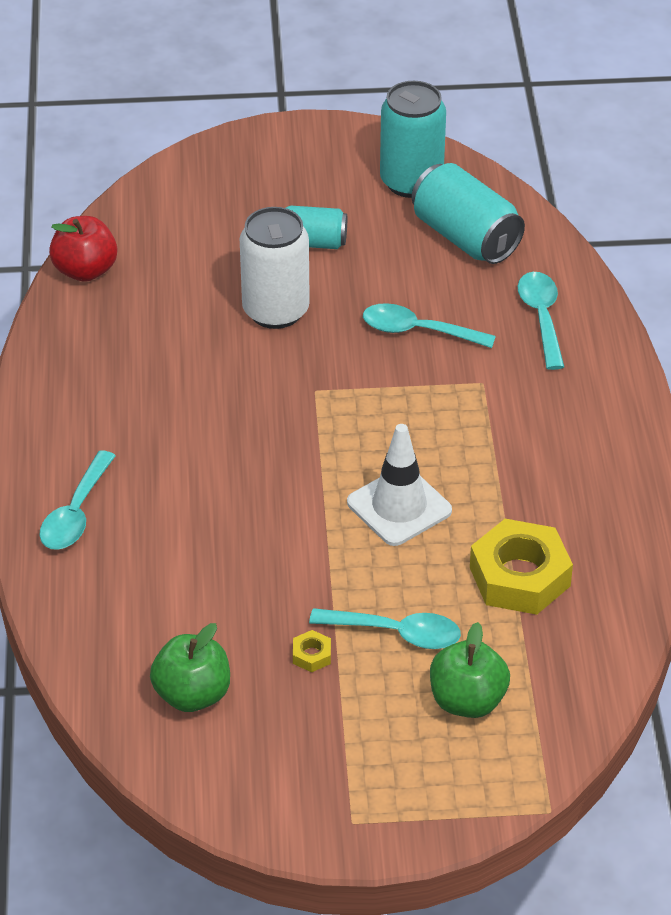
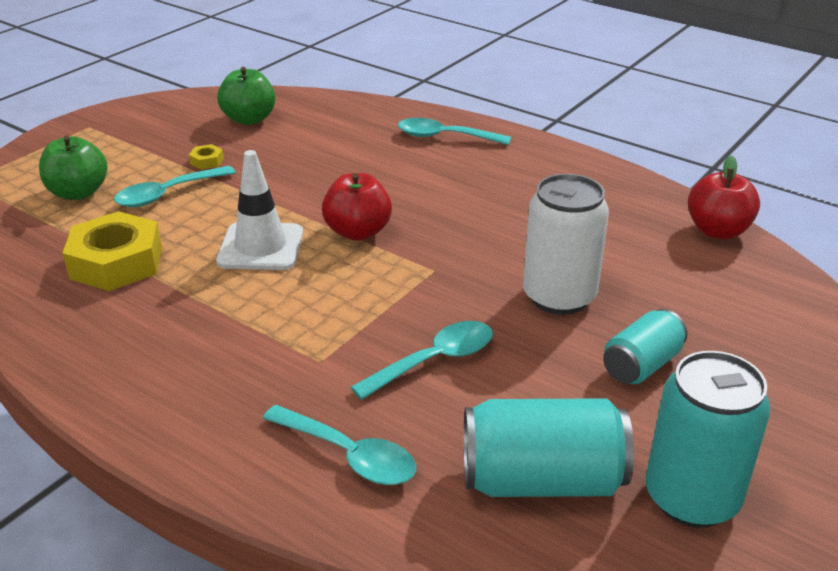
camera: 130 degrees right, 10 degrees down
(76, 513) = (445, 137): turquoise spoon -> turquoise spoon turned 45 degrees counterclockwise
(312, 464) = (358, 232): none -> red apple

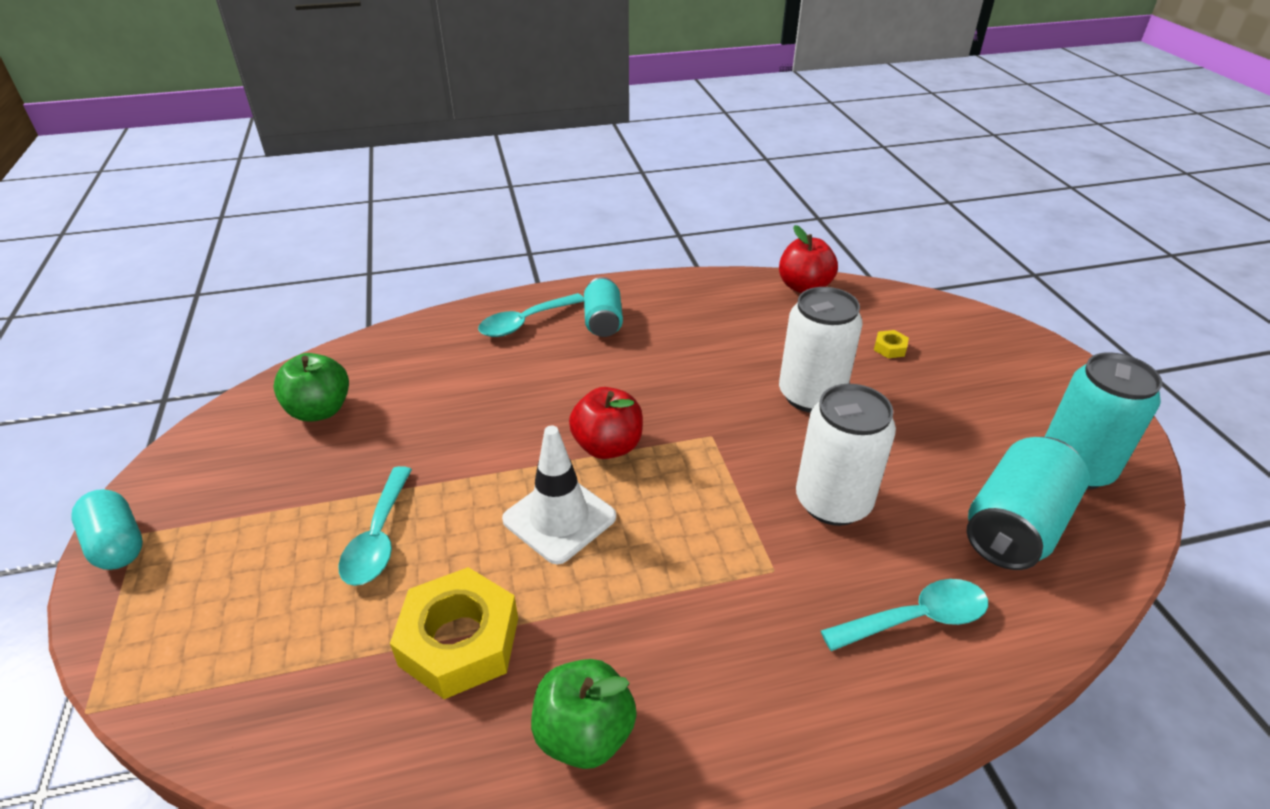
camera: 50 degrees left, 5 degrees up
(76, 126) = (117, 544): none -> turquoise capsule
(78, 193) = (273, 610): green apple -> green apple (584, 734)
(207, 161) = (356, 478): yellow nut -> yellow nut (890, 348)
(434, 360) = (832, 502): turquoise spoon -> white can
(641, 365) = (923, 407): turquoise can -> turquoise can (603, 322)

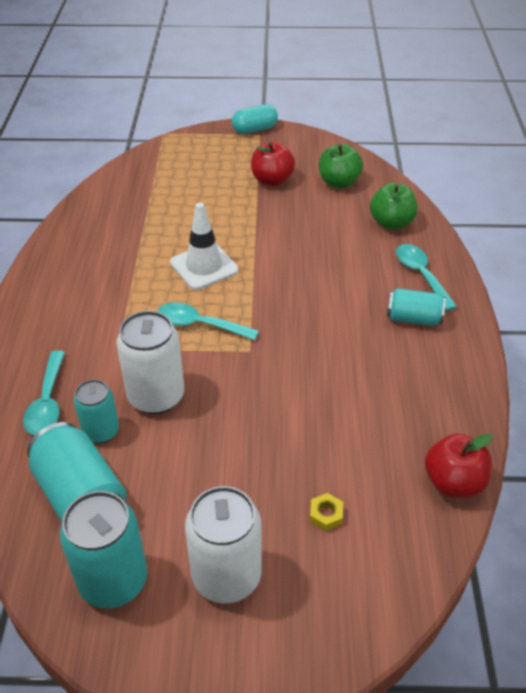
camera: 105 degrees right, 5 degrees up
(379, 537) = (221, 202): turquoise spoon -> turquoise spoon (199, 324)
(459, 641) = (140, 225): yellow nut -> none
(584, 734) = (67, 257): green apple -> green apple (391, 223)
(607, 446) = (259, 296): red apple -> red apple (272, 180)
(811, 395) = (275, 425): white can -> white can (226, 576)
(919, 539) = (101, 431): none -> turquoise can

